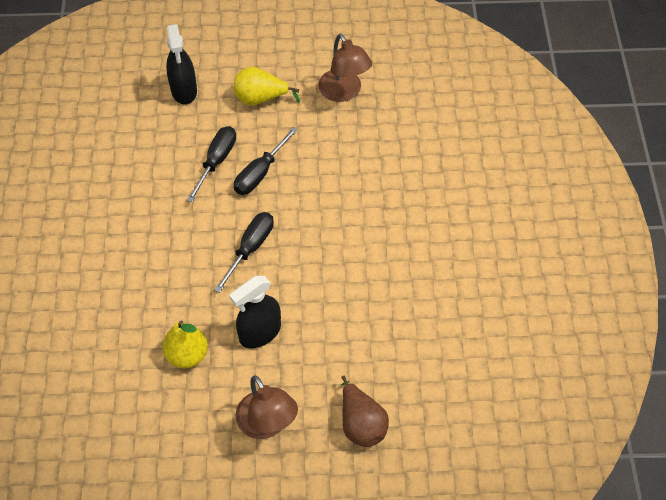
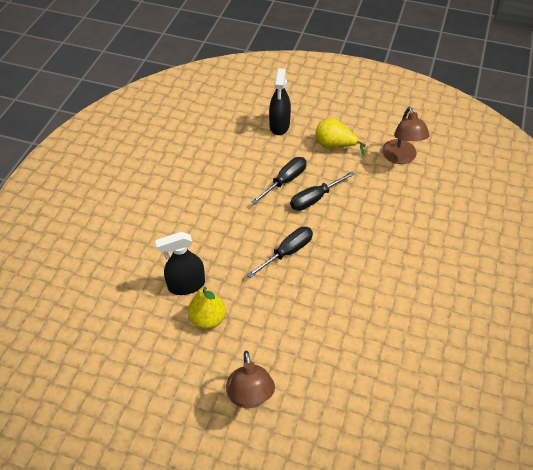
camera: 20 degrees right, 5 degrees down
(260, 333) = (271, 320): black spray bottle -> black spray bottle (186, 285)
(361, 424) = (328, 423): brown pear -> none

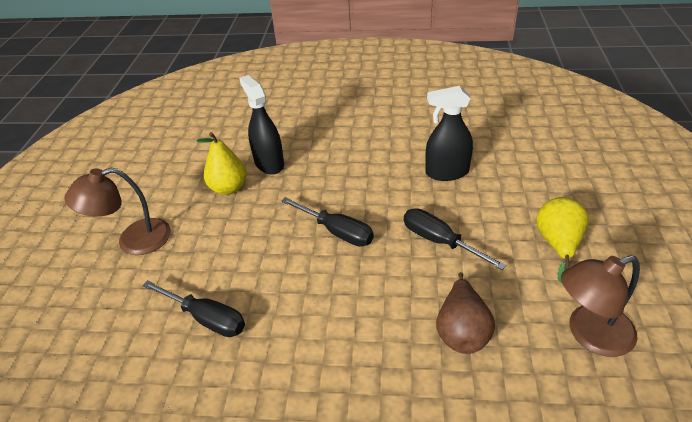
camera: 80 degrees right, 10 degrees down
(279, 126) = (556, 181): black spray bottle -> black spray bottle (446, 172)
(285, 180) = (457, 206): black screwdriver -> black screwdriver (207, 319)
(388, 208) = (462, 331): none -> brown pear

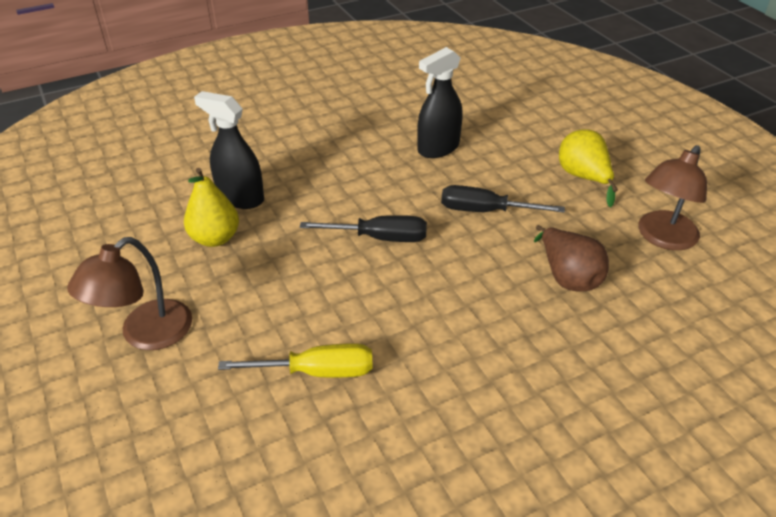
camera: 35 degrees left, 0 degrees up
(207, 319) = (318, 371): black screwdriver -> yellow screwdriver

